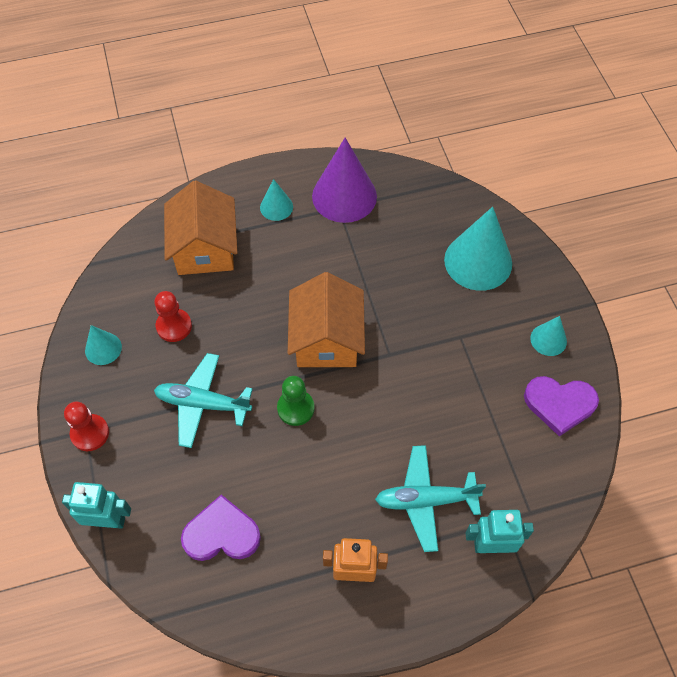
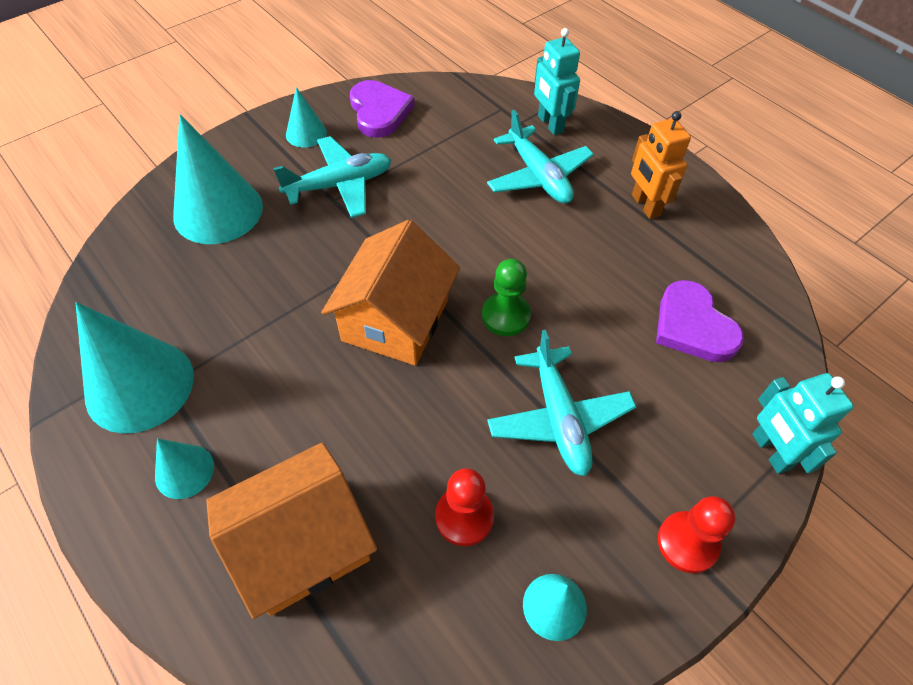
camera: 115 degrees left, 5 degrees down
(326, 339) = (395, 319): orange house -> orange house turned 45 degrees counterclockwise
(344, 196) = (140, 385): purple cone -> turquoise cone
(475, 345) = (340, 185): none -> turquoise plane

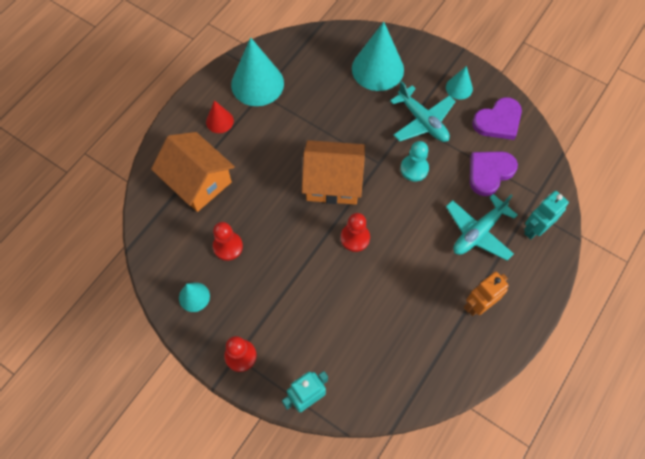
camera: 75 degrees right, 10 degrees up
(184, 471) = (219, 121): turquoise cone -> red cone
(414, 215) = (414, 169): none -> turquoise pawn
(505, 316) = (355, 238): green pawn -> red pawn
(559, 418) = (295, 280): turquoise plane -> none
(693, 326) = (383, 346): purple heart -> purple heart (489, 172)

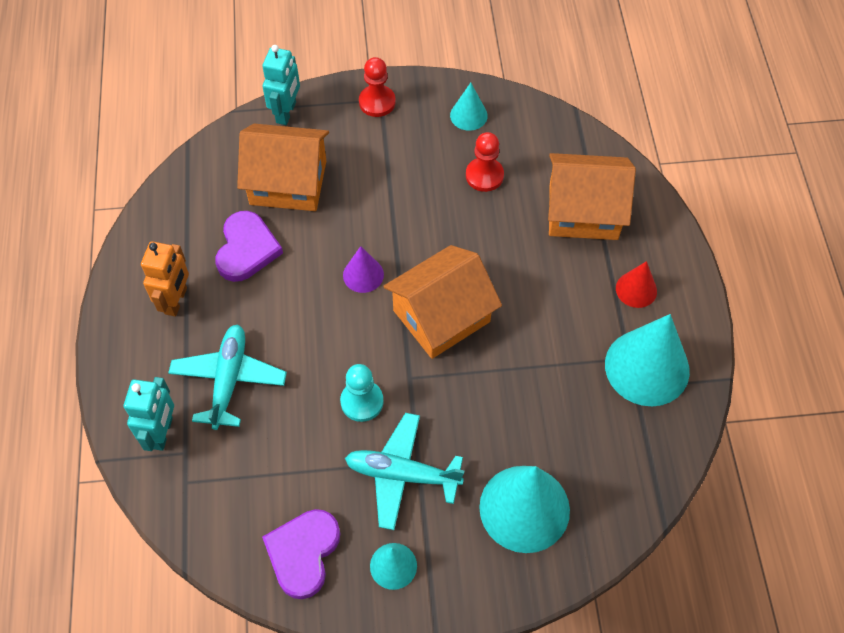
camera: 140 degrees right, 5 degrees down
(349, 337) = (288, 182): none -> orange house
(355, 238) = (363, 275): red pawn -> purple cone
(489, 172) = (265, 466): purple heart -> purple heart (246, 249)

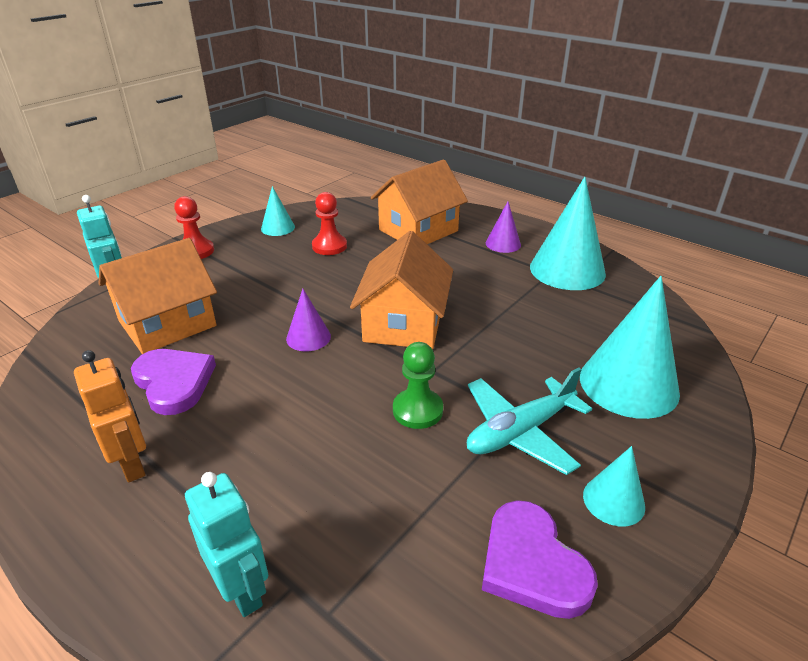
camera: 45 degrees left, 25 degrees down
(229, 380) = (269, 484): turquoise plane -> none
(362, 401) = (417, 410): turquoise pawn -> green pawn
(636, 289) = (503, 244): red cone -> purple cone

